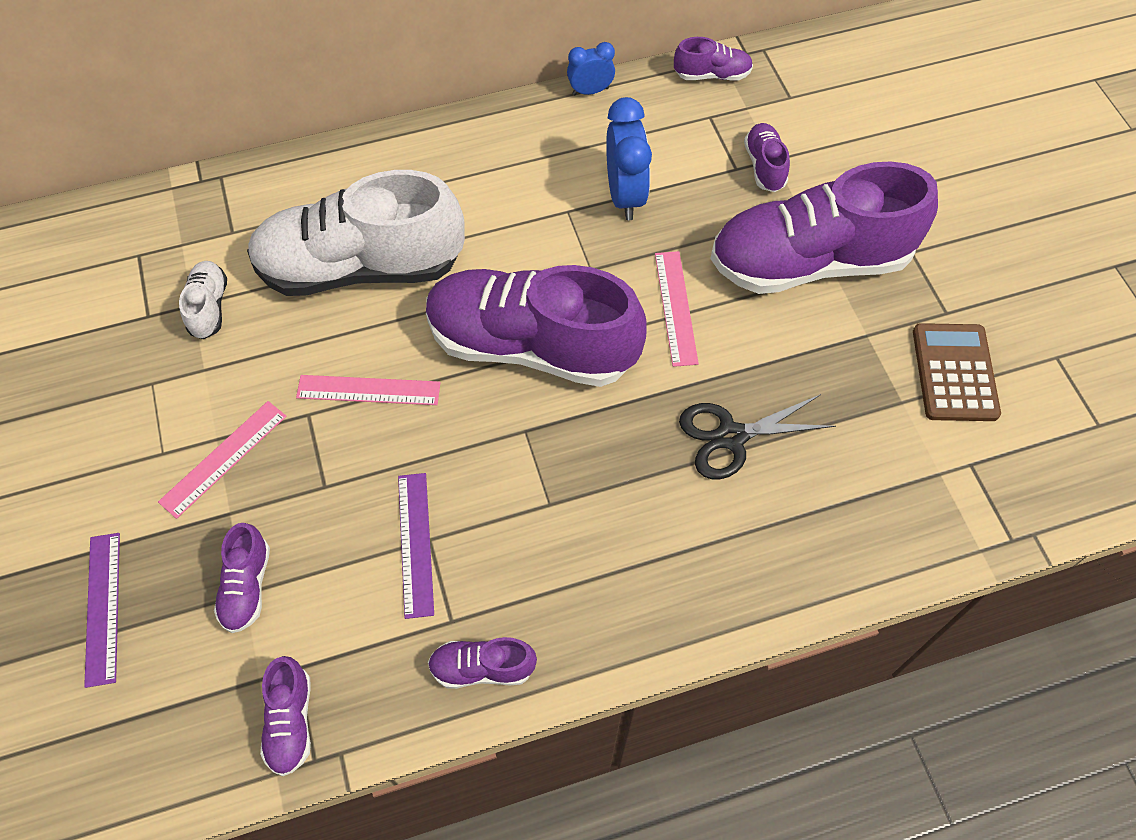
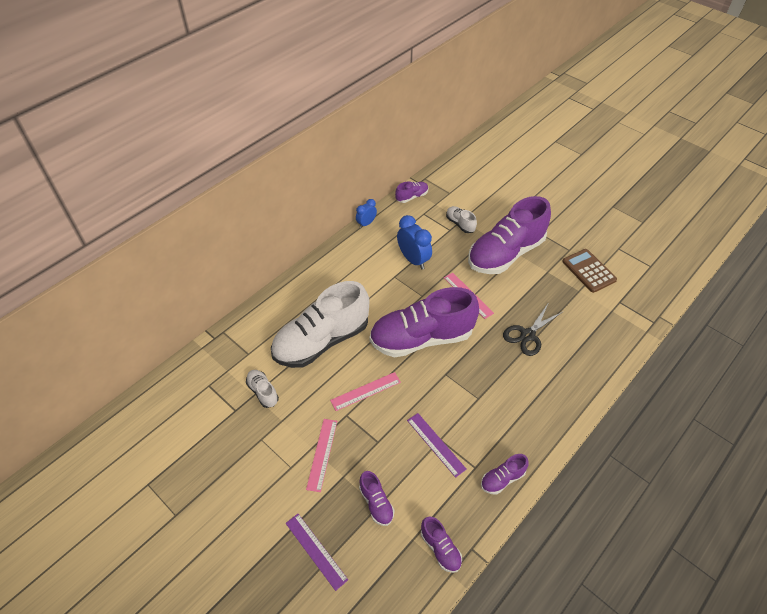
camera: 30 degrees left, 10 degrees down
(764, 166) = (460, 224): purple shoe -> white shoe

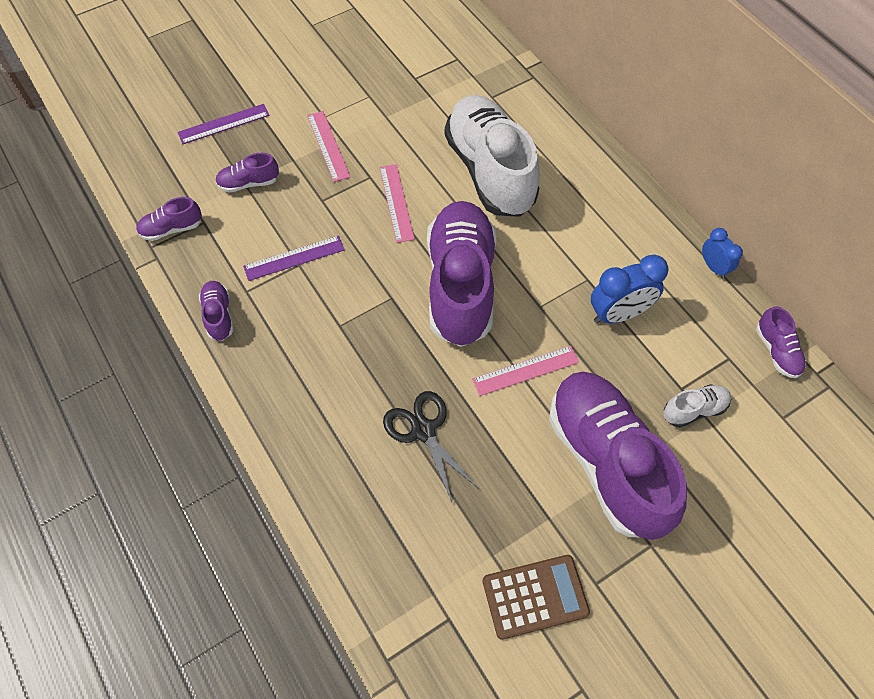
camera: 105 degrees right, 10 degrees up
(263, 392) = (431, 104): white shoe -> none
(322, 454) = (328, 146): pink ruler -> pink ruler turned 45 degrees clockwise

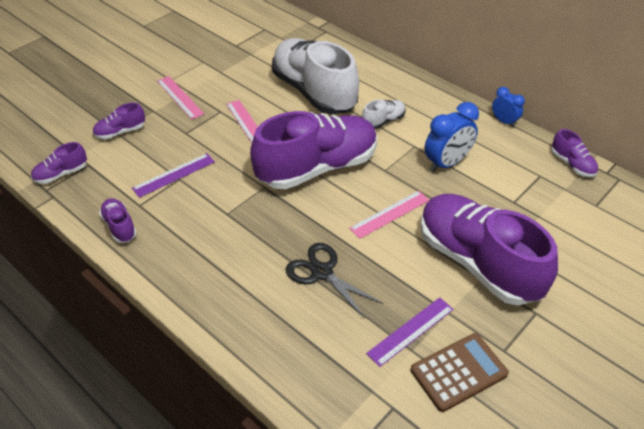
camera: 15 degrees left, 15 degrees down
(223, 124) = (88, 97): purple ruler -> purple ruler (410, 331)
(460, 285) = (317, 168): purple shoe -> purple shoe turned 75 degrees clockwise
(694, 410) = (529, 214): white shoe -> white shoe (383, 121)

